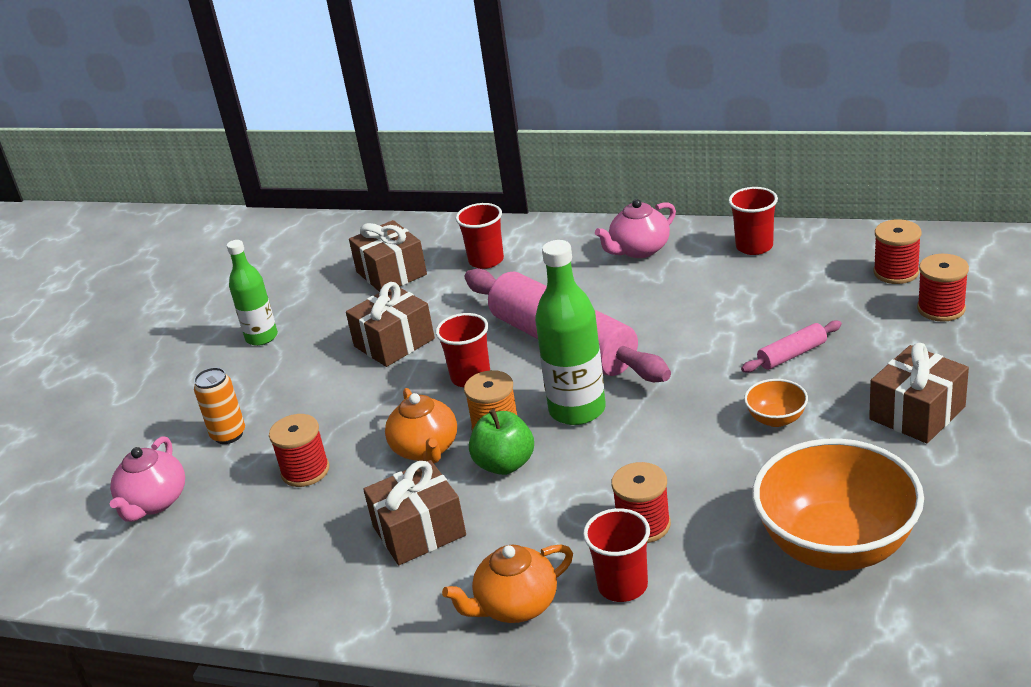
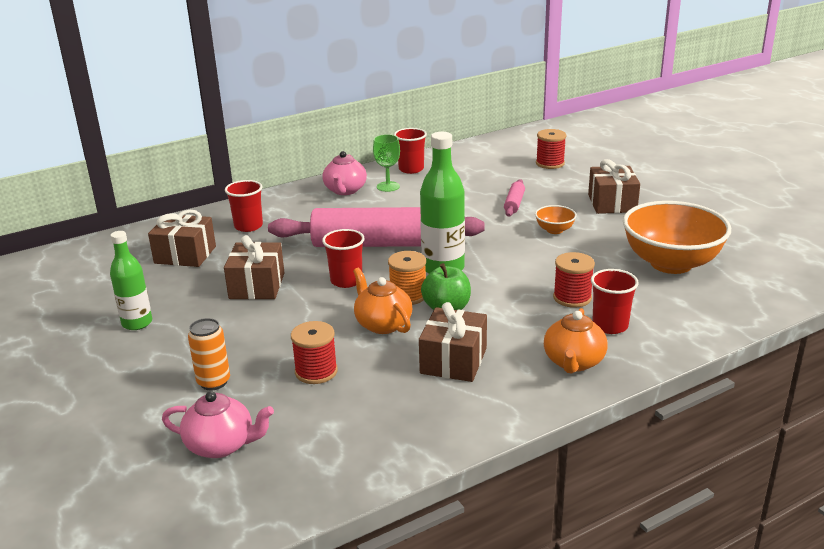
camera: 50 degrees left, 5 degrees down
(154, 502) = (221, 445): pink teapot -> pink teapot turned 45 degrees counterclockwise
(426, 449) = (382, 324): orange teapot -> orange teapot turned 150 degrees counterclockwise
(690, 263) = (388, 186): none -> green goblet
(896, 272) = (503, 157): red spool -> none

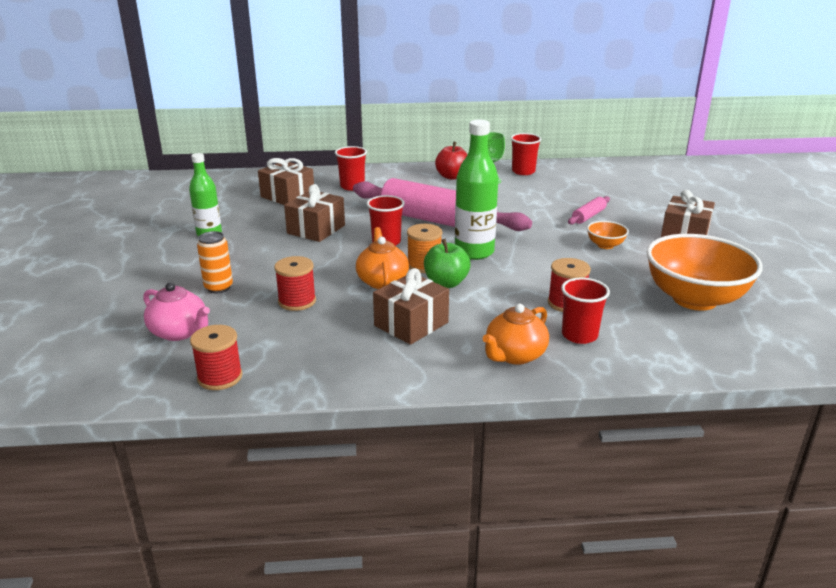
camera: 25 degrees right, 0 degrees up
(345, 190) = (452, 176): pink teapot -> red apple
(550, 163) = (655, 191): red spool -> red spool (220, 377)

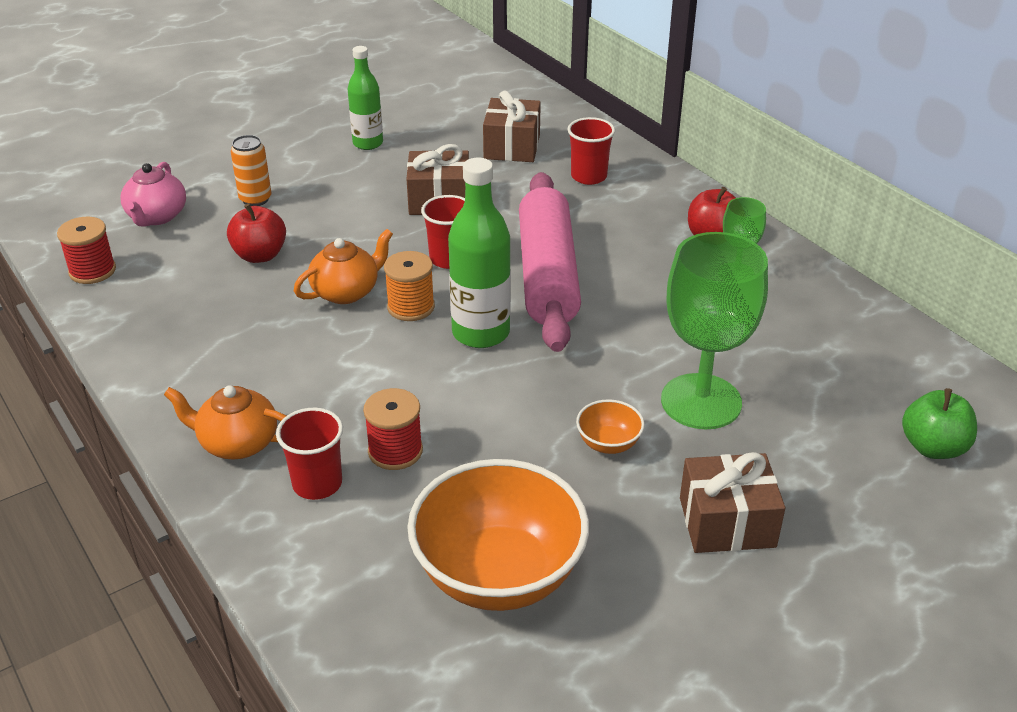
camera: 60 degrees right, 10 degrees up
(297, 301) = (260, 255): red spool -> red apple
(411, 324) = (260, 346): brown gift -> none
(446, 283) = (377, 338): green apple -> green apple (933, 447)
(523, 171) = (810, 292): red cup -> none
(588, 216) = (701, 401): pink rolling pin -> green goblet

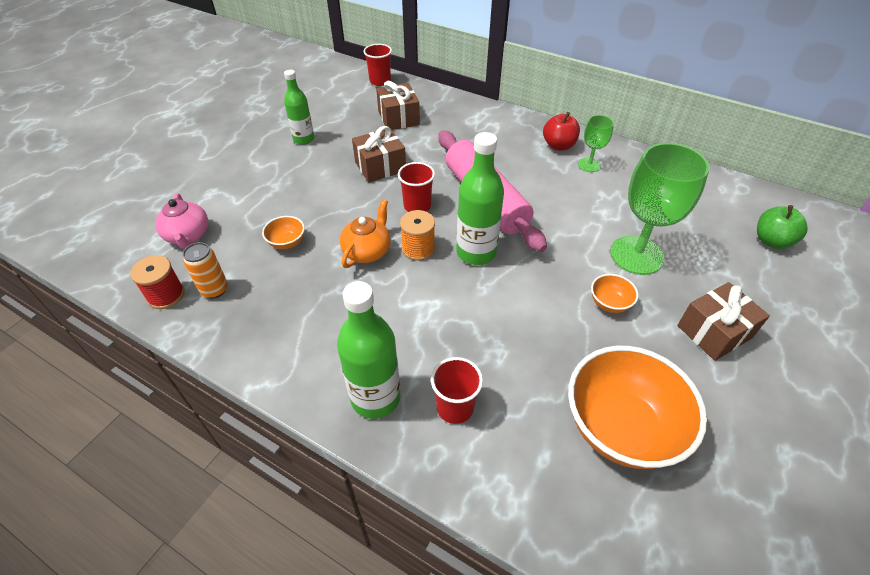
camera: 25 degrees left, 10 degrees up
(237, 443) = (375, 398): orange teapot -> green bottle
(255, 199) = (254, 201): orange can -> orange can (214, 290)
(260, 255) = (287, 243): red apple -> orange bowl
(395, 451) = (487, 360): red spool -> none
(588, 176) = (459, 125): red cup -> red cup (380, 81)

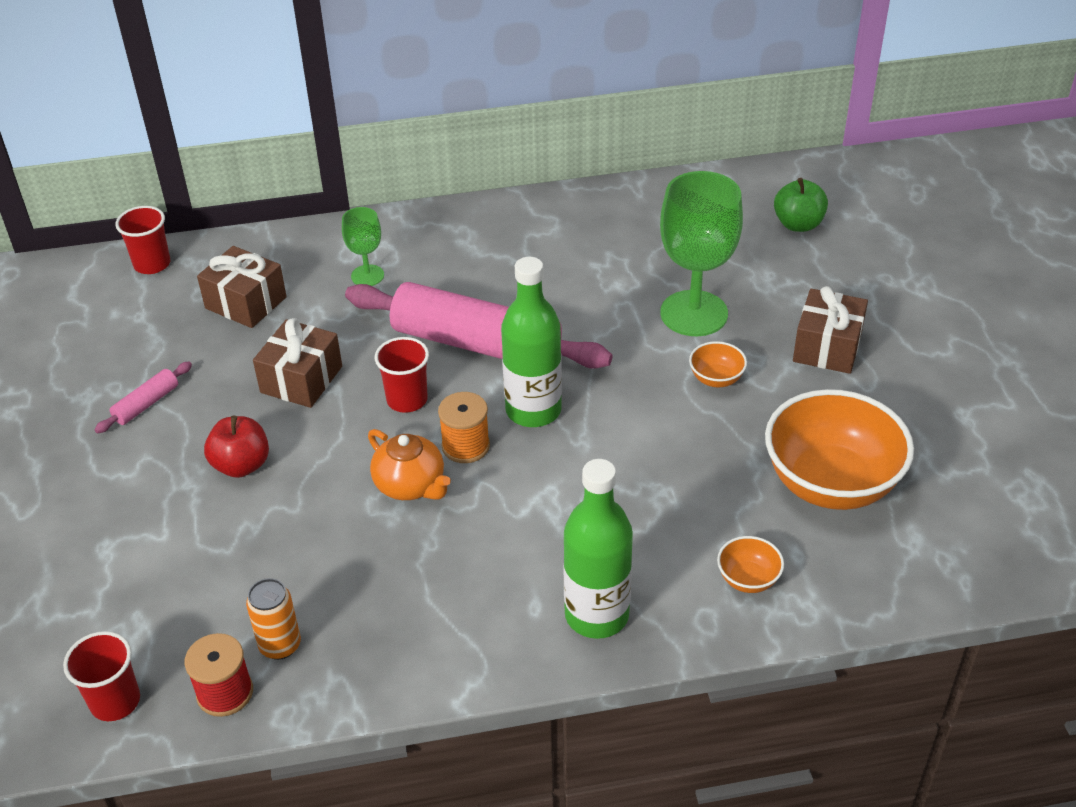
camera: 40 degrees left, 5 degrees down
(188, 236) = (153, 615): pink teapot -> none
(287, 243) = (300, 538): orange bowl -> orange bowl (748, 579)
(304, 139) = (146, 404): green bottle -> pink rolling pin
(367, 251) = (411, 485): orange teapot -> orange teapot turned 150 degrees clockwise
(455, 407) = (679, 569): red cup -> red cup (115, 701)
(558, 145) = (490, 232): red apple -> red apple (241, 465)
(589, 165) = (548, 237): green goblet -> green goblet (367, 275)

